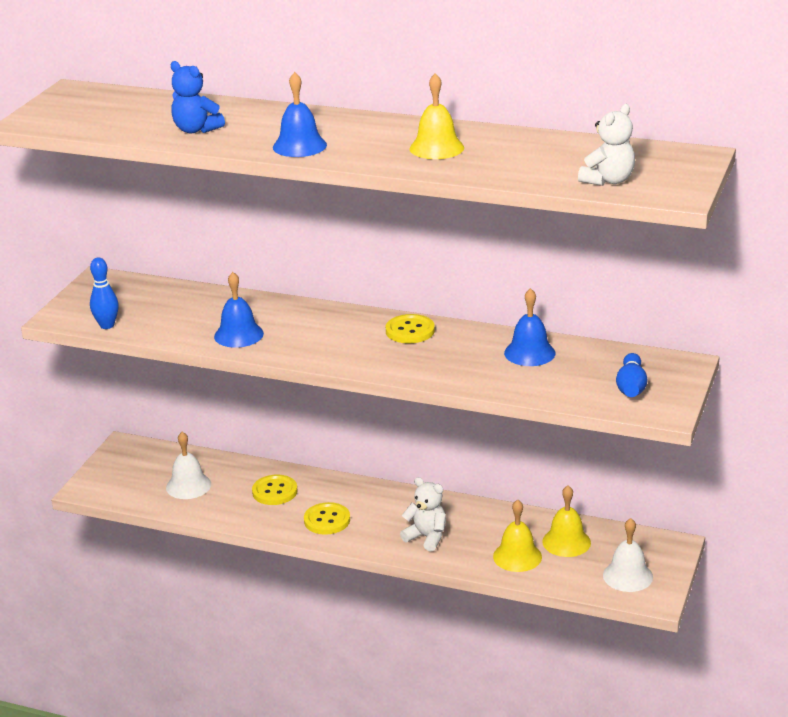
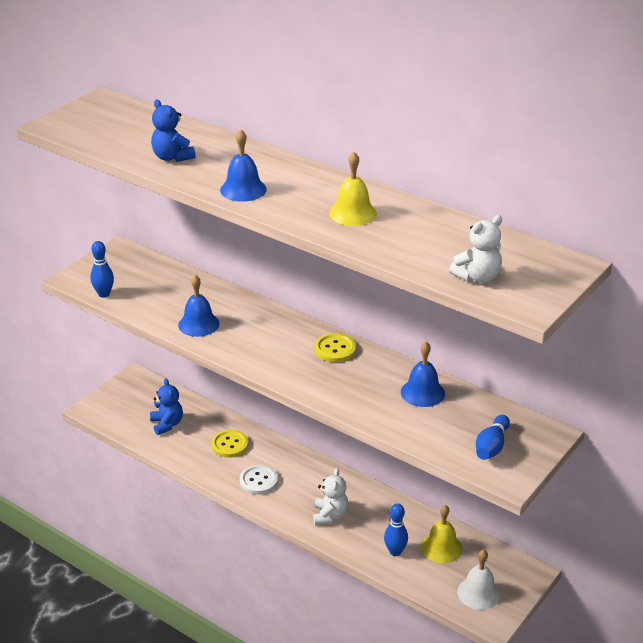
camera: 15 degrees right, 5 degrees up
(188, 486) = (167, 424): white bell -> blue teddy bear
(327, 520) = (258, 481): yellow button -> white button
(426, 537) = (330, 515): white teddy bear -> white teddy bear turned 45 degrees clockwise
(517, 556) = (395, 551): yellow bell -> blue bowling pin

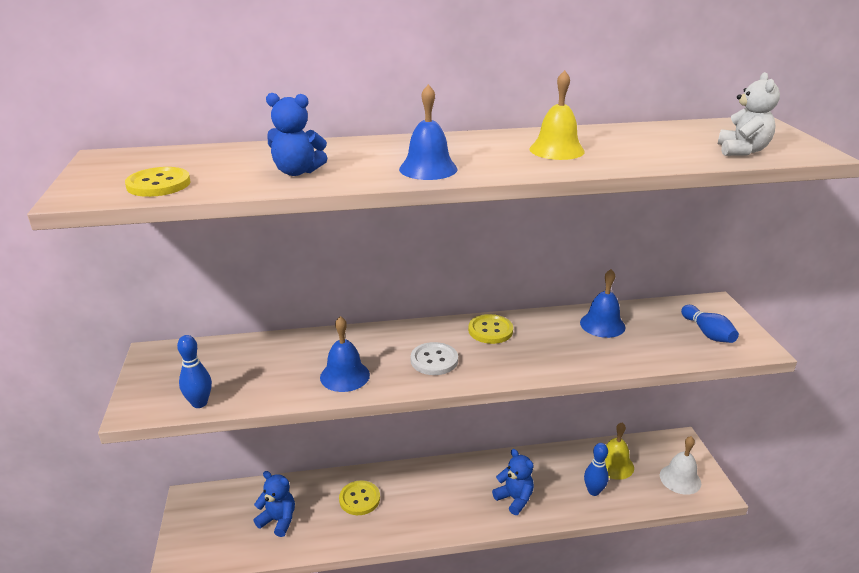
camera: 45 degrees left, 5 degrees down
(94, 134) = (158, 184): none -> yellow button
(258, 481) = (424, 512): white button -> white button (434, 360)
(330, 515) = (514, 499): white teddy bear -> blue teddy bear

